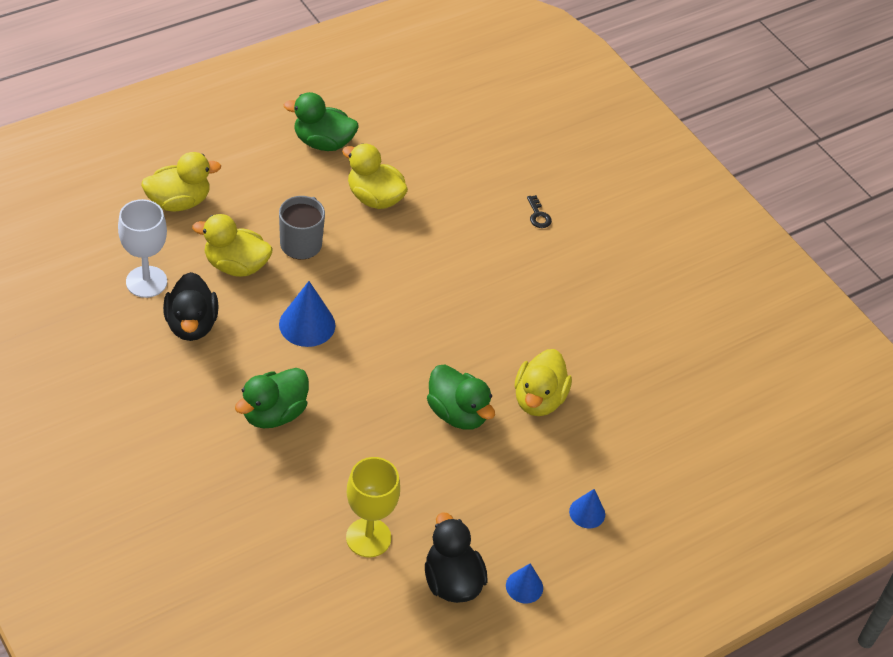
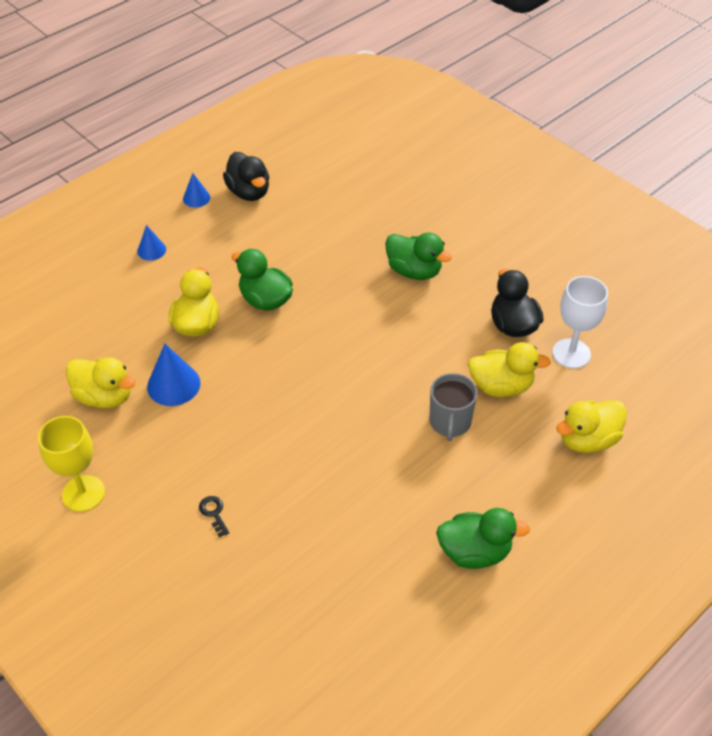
camera: 175 degrees right, 0 degrees up
(274, 413) = (414, 271): green duck -> green duck turned 90 degrees clockwise
(307, 324) = (415, 346): blue cone -> blue cone (173, 385)
(368, 537) = (314, 206): yellow goblet -> yellow goblet (83, 493)
(374, 198) = (395, 492): yellow duck -> yellow duck (104, 396)

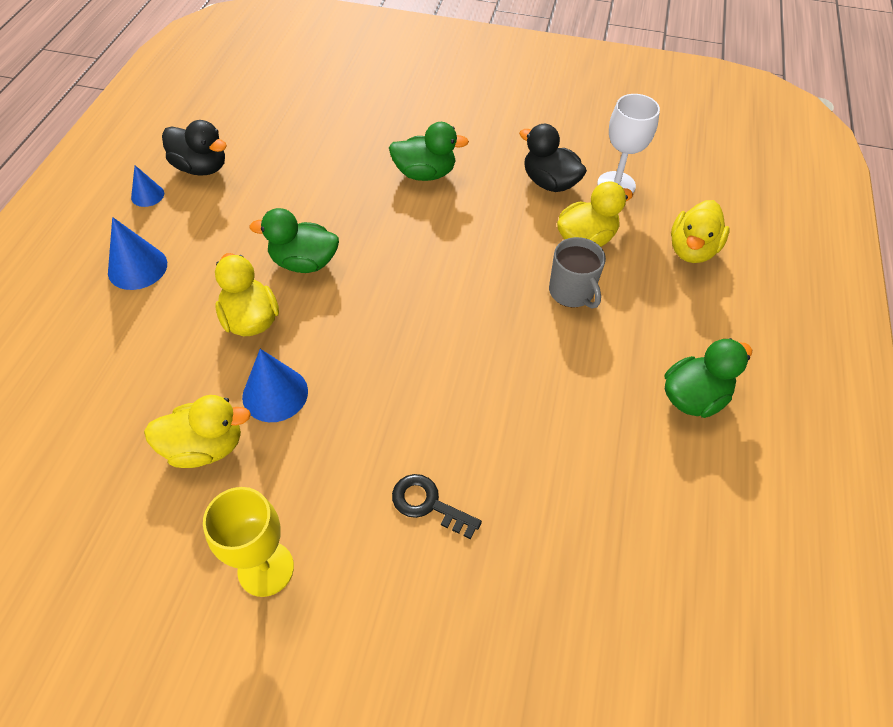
camera: 35 degrees left, 5 degrees up
(151, 250) = (137, 267): blue cone -> blue cone, size x1.66
(214, 513) = (428, 504): black key -> black key, size x1.58

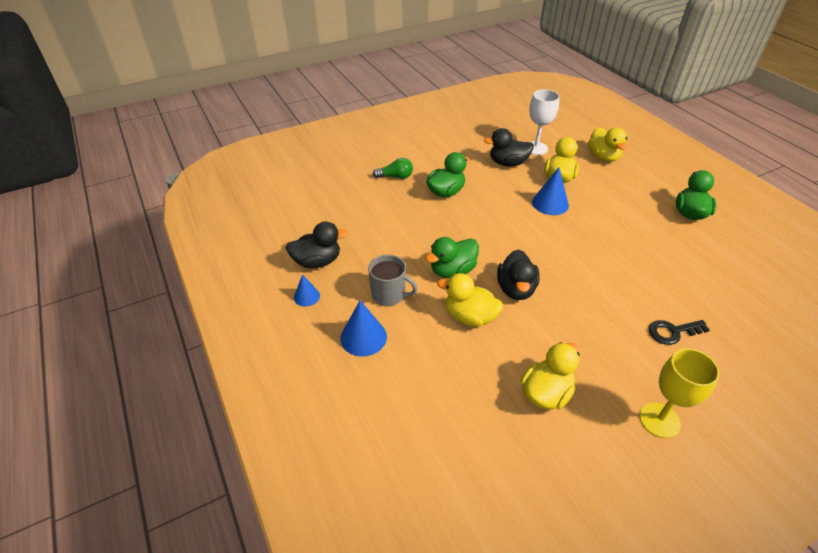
camera: 40 degrees left, 10 degrees down
(275, 394) = (537, 341): blue cone -> blue cone (550, 203)
(335, 327) = (516, 289): none -> black duck
(398, 123) = (395, 177): none -> green light bulb
(571, 292) = (587, 203): grey mug -> grey mug (389, 295)

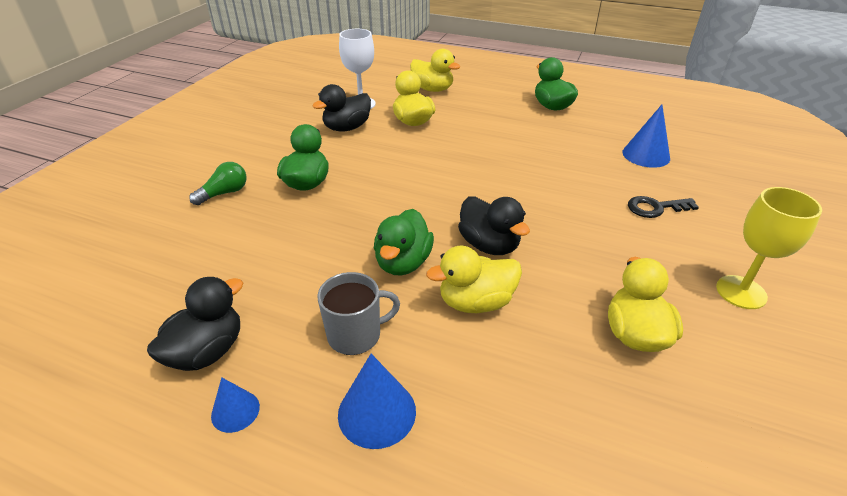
camera: 40 degrees left, 5 degrees down
(550, 203) = (430, 147): blue cone -> blue cone (646, 155)
(672, 332) = (655, 208): black key -> black key turned 45 degrees clockwise

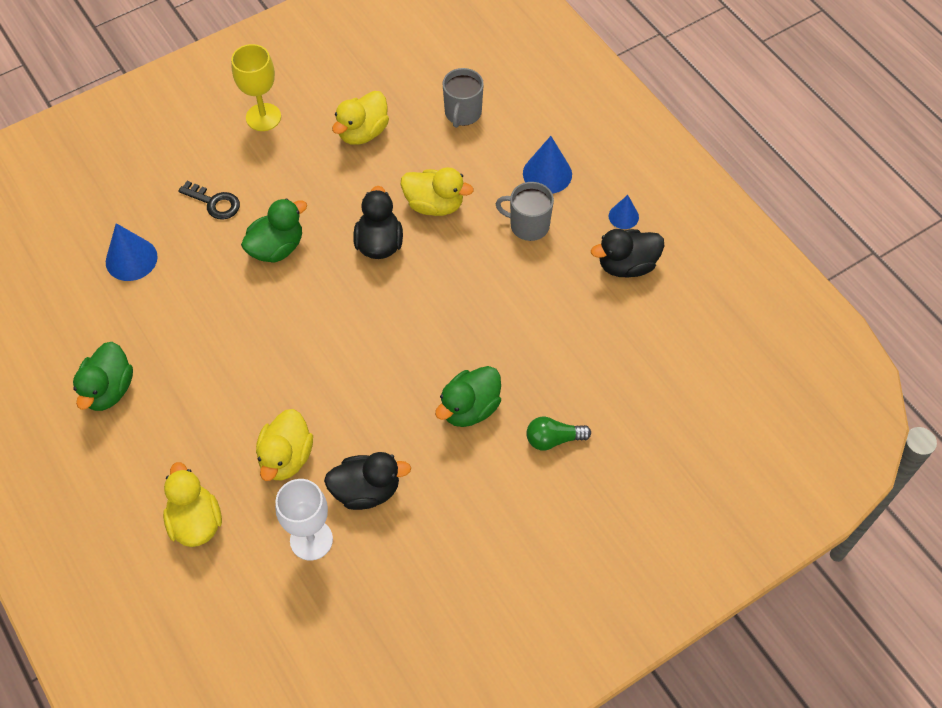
camera: 145 degrees left, 20 degrees up
(403, 263) = (455, 264): green duck -> green duck (276, 248)
(562, 434) = (462, 113): none -> grey mug

